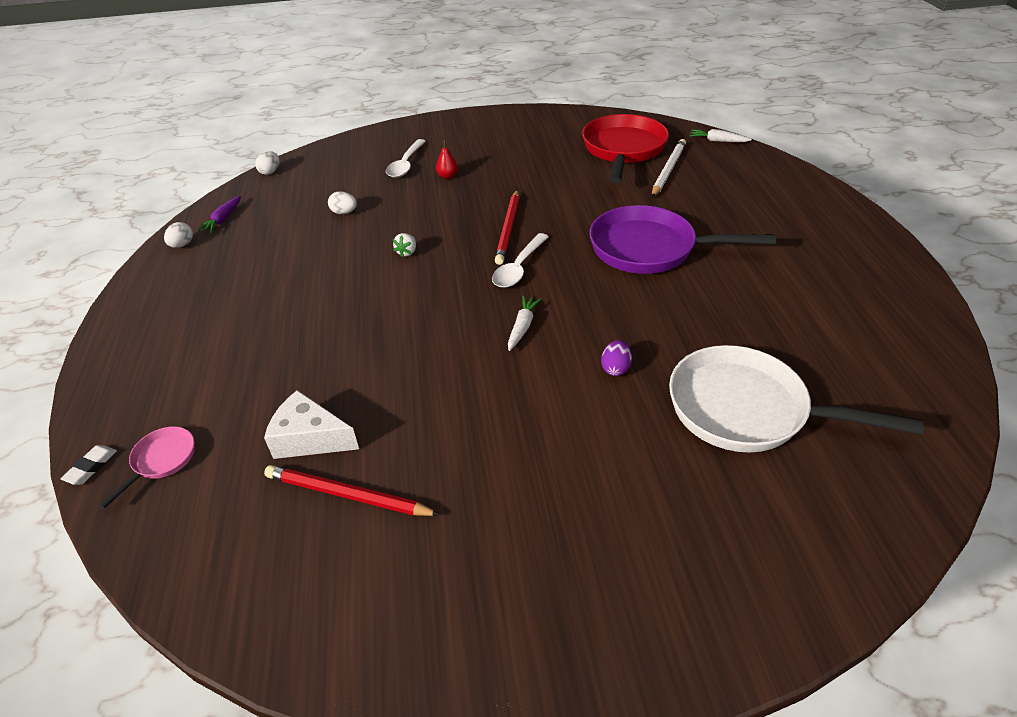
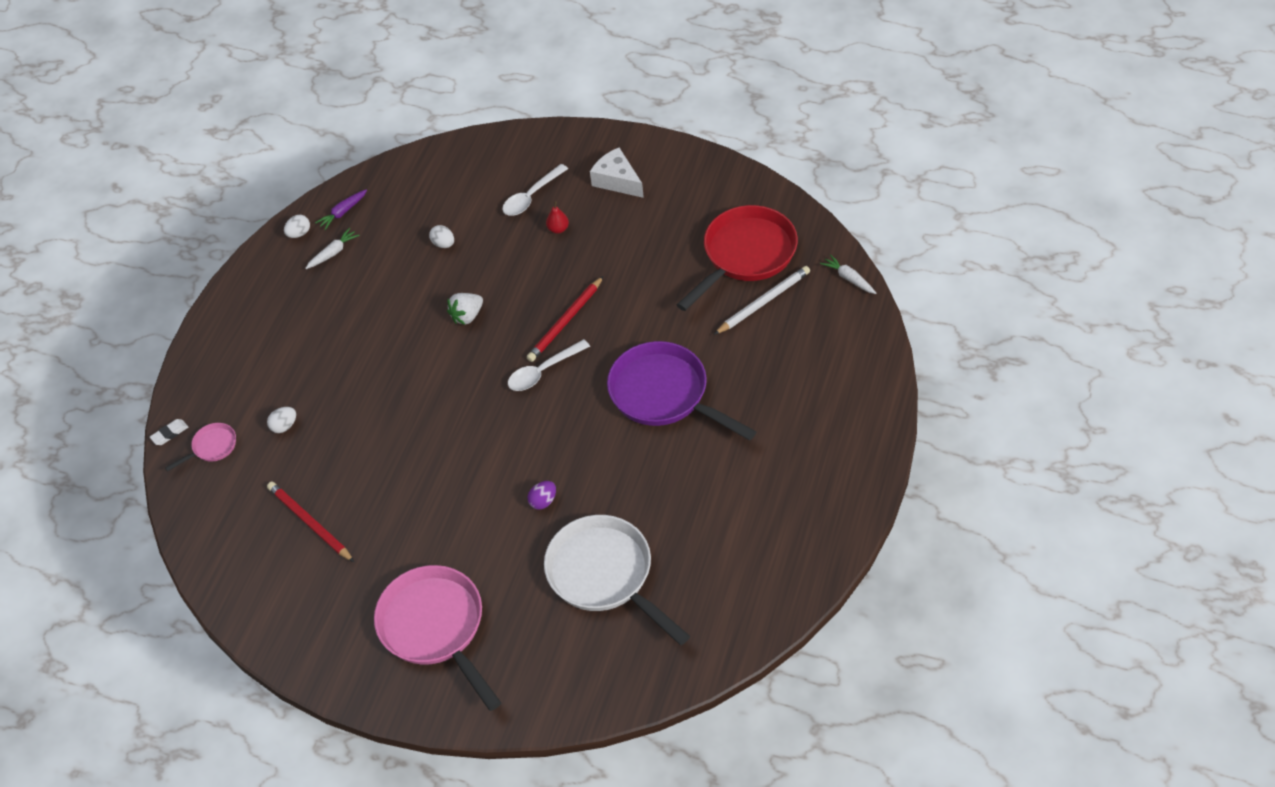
camera: 30 degrees right, 10 degrees up
(270, 172) = (408, 160): white egg -> white egg (284, 426)
(310, 438) = (307, 470): white cheese -> white cheese (617, 181)
(407, 252) = (467, 316): white strawberry -> white strawberry, size x1.50
(522, 327) = (504, 434): white carrot -> white carrot (333, 253)
(604, 550) = (435, 628): none -> pink pan

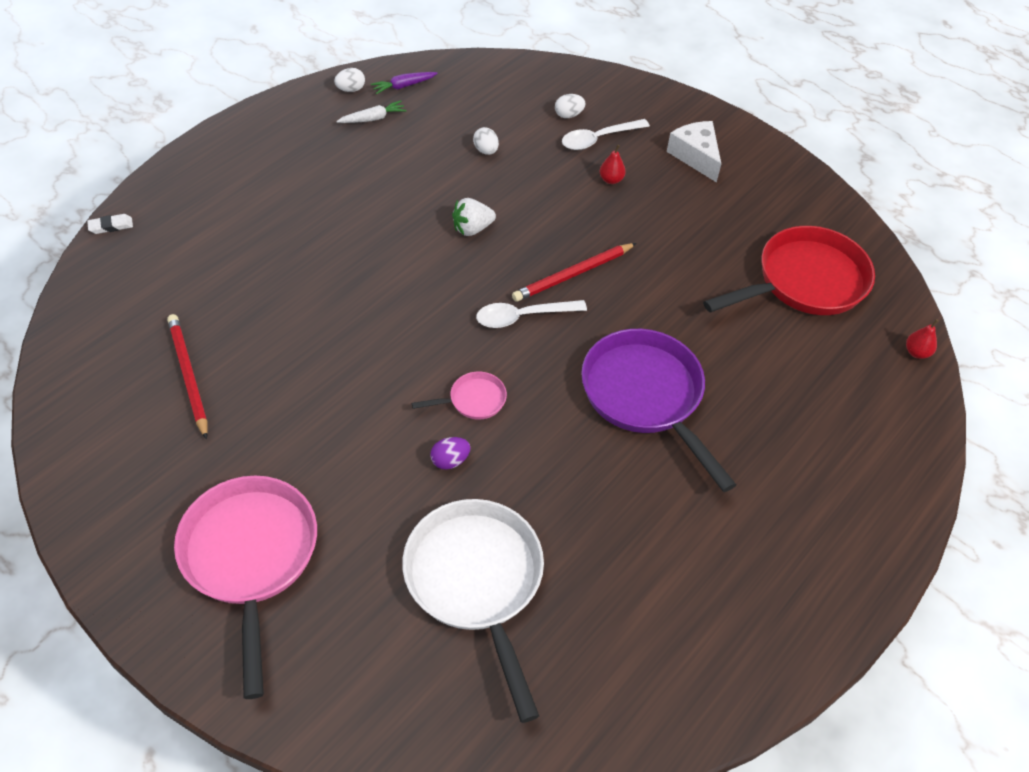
camera: 15 degrees right, 0 degrees up
(212, 447) = (142, 256): pink pan -> pink pan (473, 400)
(284, 426) = (225, 264): white egg -> white egg (568, 115)
(763, 302) = (805, 339): white pencil -> none
(849, 278) = (916, 352): white carrot -> red pear

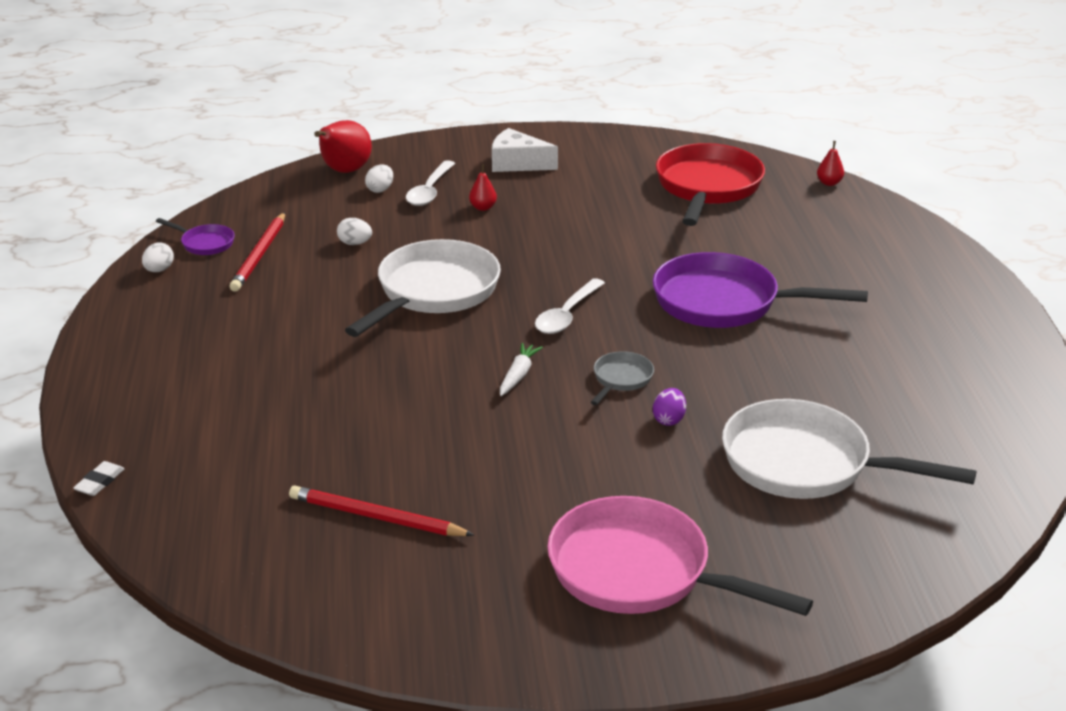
camera: 45 degrees left, 20 degrees down
(373, 118) = (217, 276): white carrot -> white carrot (518, 375)
(404, 86) = (205, 243): purple carrot -> purple pan
(472, 229) = (433, 292): white strawberry -> white pan
(473, 400) = (621, 379): pink pan -> grey pan
(570, 83) = (344, 171): none -> red pear
(573, 275) = (557, 272): red pencil -> red pencil (260, 255)

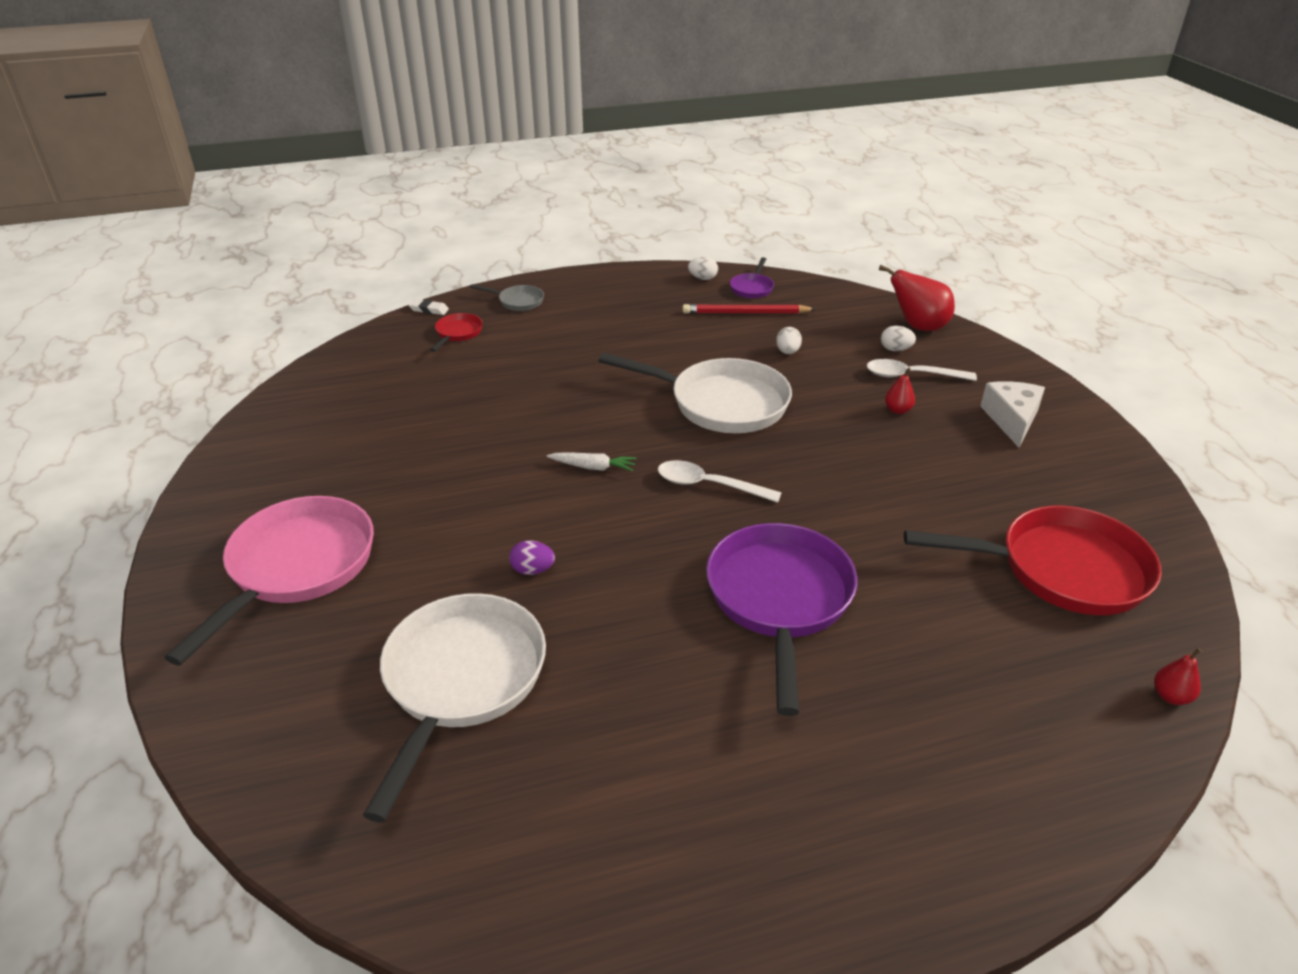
camera: 80 degrees right, 5 degrees up
(184, 457) = (458, 333): none -> red pan
(376, 517) = (383, 422): red pencil -> none
(621, 379) = (600, 532): grey pan -> grey pan (518, 301)

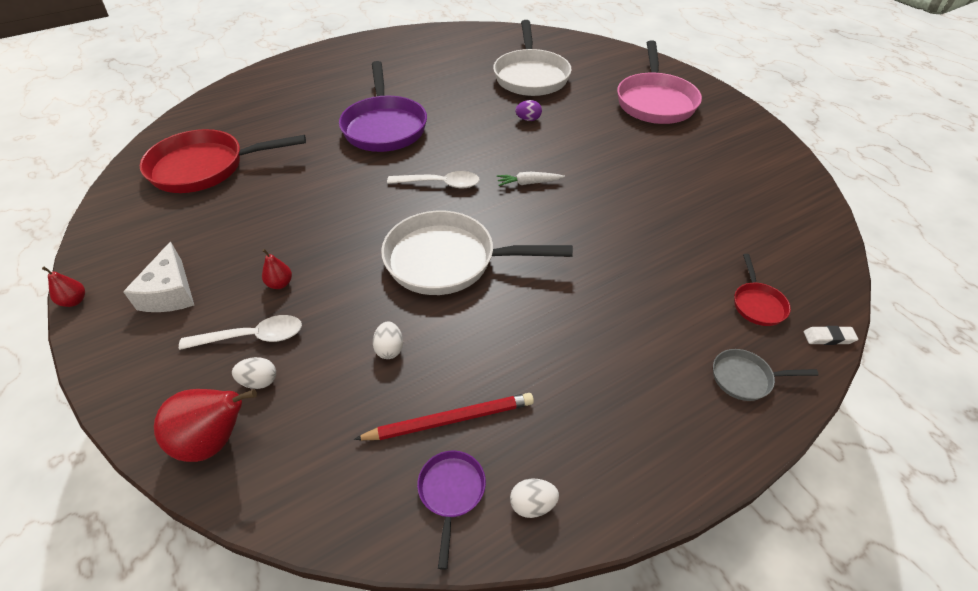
camera: 165 degrees right, 10 degrees up
(1170, 696) = (185, 118): red pear -> red pear (74, 301)

